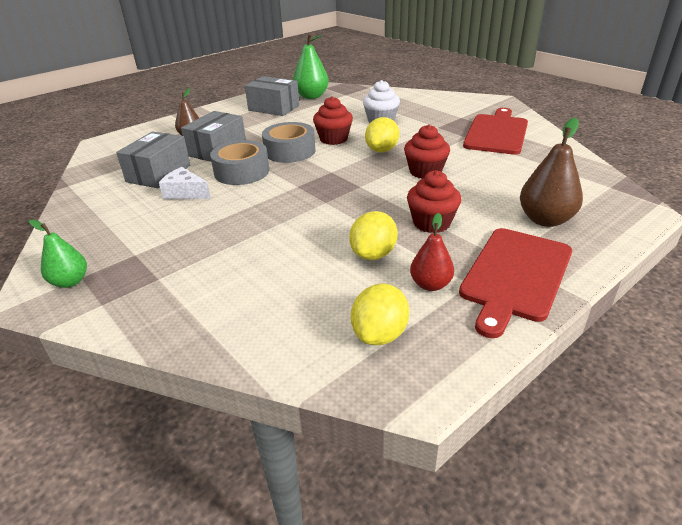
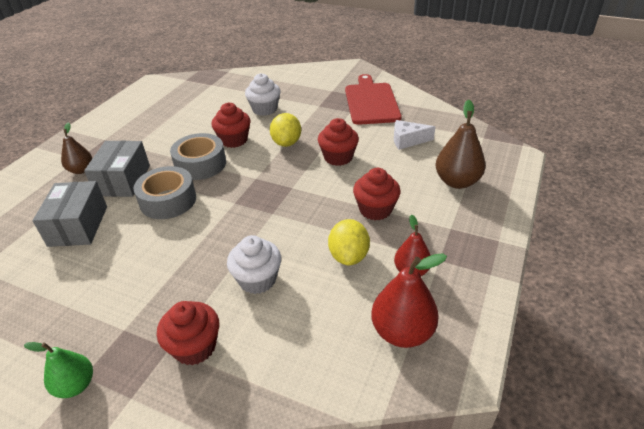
camera: 25 degrees left, 5 degrees up
(179, 284) = (195, 347): none -> red cupcake
(185, 193) = (126, 241): white cheese -> white cheese (407, 140)
(271, 249) = (257, 279): none -> white cupcake
(274, 108) = (148, 115): grey box -> none
(311, 96) = (178, 93): green pear -> none
(379, 334) = (402, 332): yellow lemon -> red pear
(515, 276) = (466, 241): red cutting board -> none

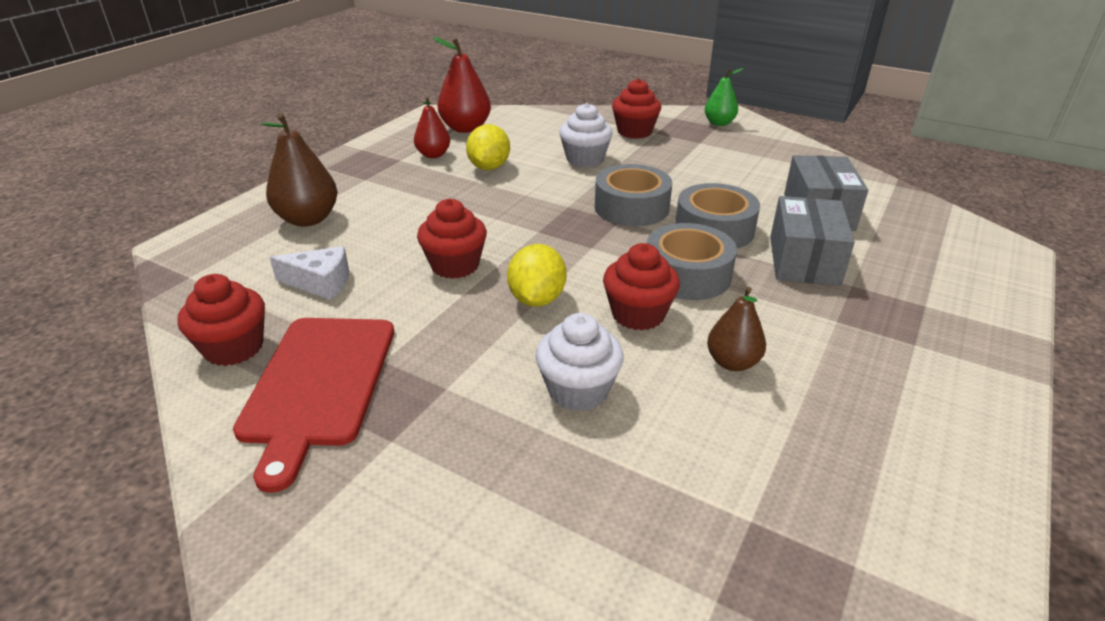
camera: 175 degrees left, 5 degrees down
(81, 170) = (895, 283): brown pear -> brown pear (732, 362)
(223, 216) = (631, 207): none -> grey tape
(375, 209) = (437, 200): red cupcake -> red cupcake (234, 348)

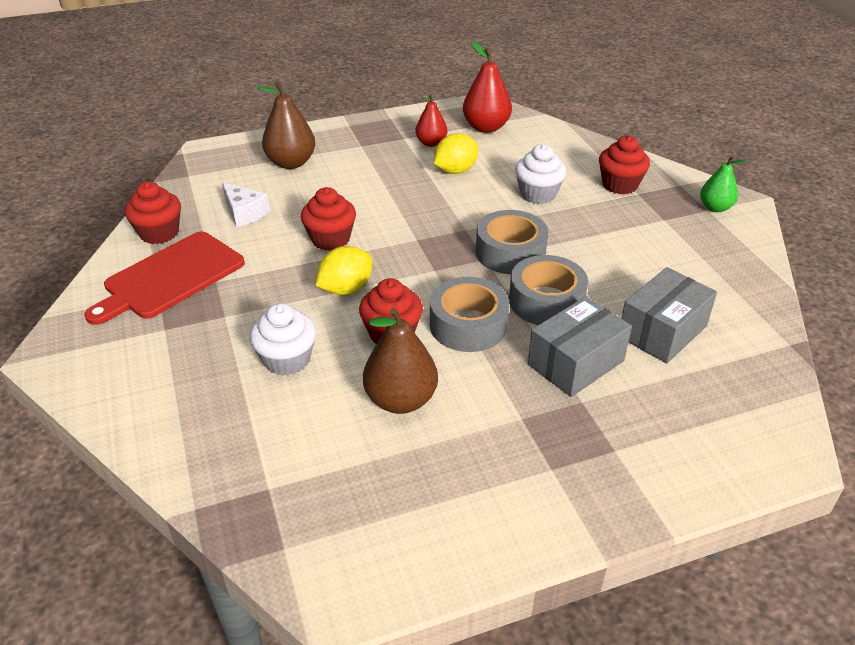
camera: 40 degrees right, 5 degrees up
(732, 362) = (401, 400): brown pear -> brown pear, size x1.57

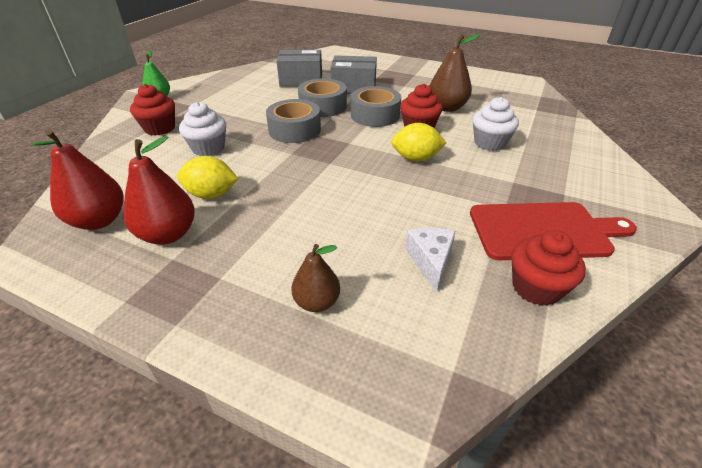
camera: 135 degrees left, 0 degrees up
(291, 163) = (317, 302): brown pear -> brown pear, size x0.64
(330, 239) = (385, 194): red cupcake -> none
(431, 143) = (168, 234): red pear -> red pear, size x1.57

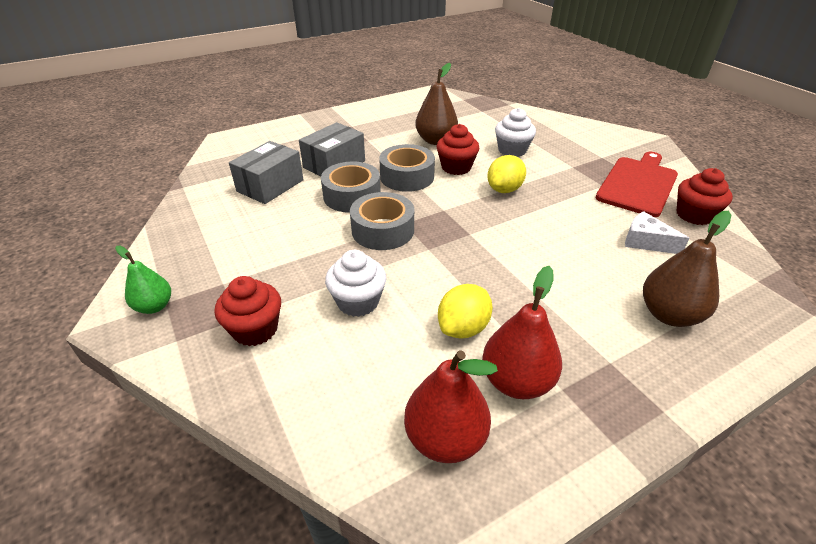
camera: 55 degrees left, 0 degrees up
(317, 302) = (669, 315): brown pear -> brown pear, size x1.57

